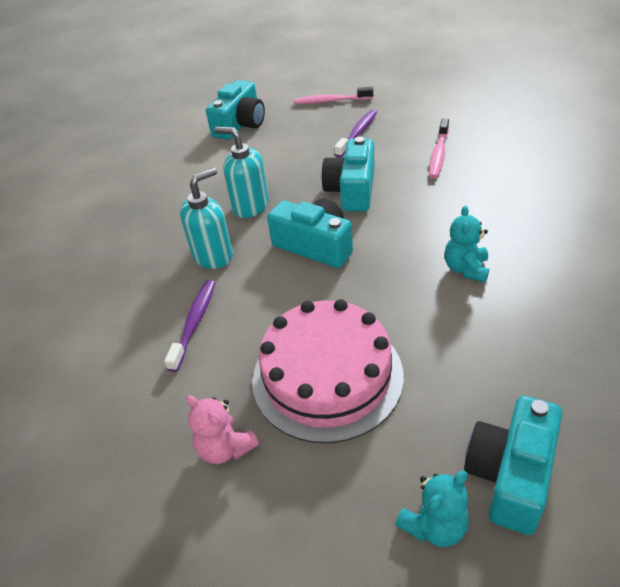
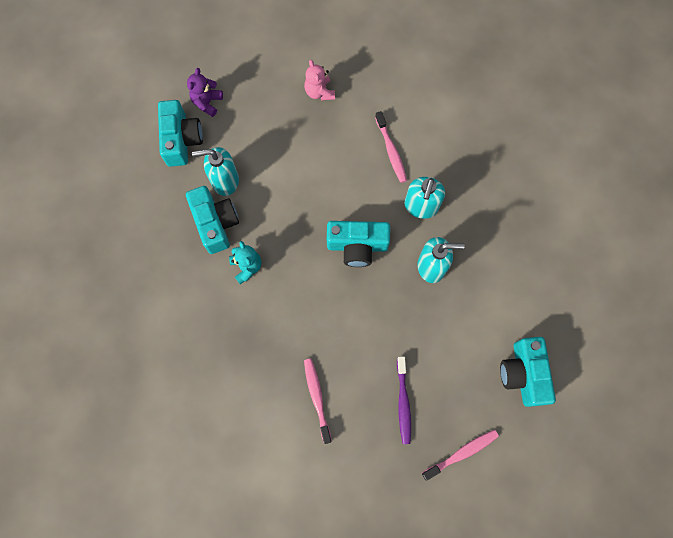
camera: 145 degrees right, 30 degrees up
(194, 323) = (391, 151): purple toothbrush -> pink toothbrush
(225, 448) = (319, 92): pink teddy bear -> pink teddy bear turned 120 degrees counterclockwise
(327, 376) = (292, 151): pink cake -> none
(352, 190) = (364, 318): turquoise camera -> turquoise camera (215, 223)
(434, 525) = (207, 102): turquoise teddy bear -> purple teddy bear
(455, 377) = (225, 181): none -> turquoise soap dispenser

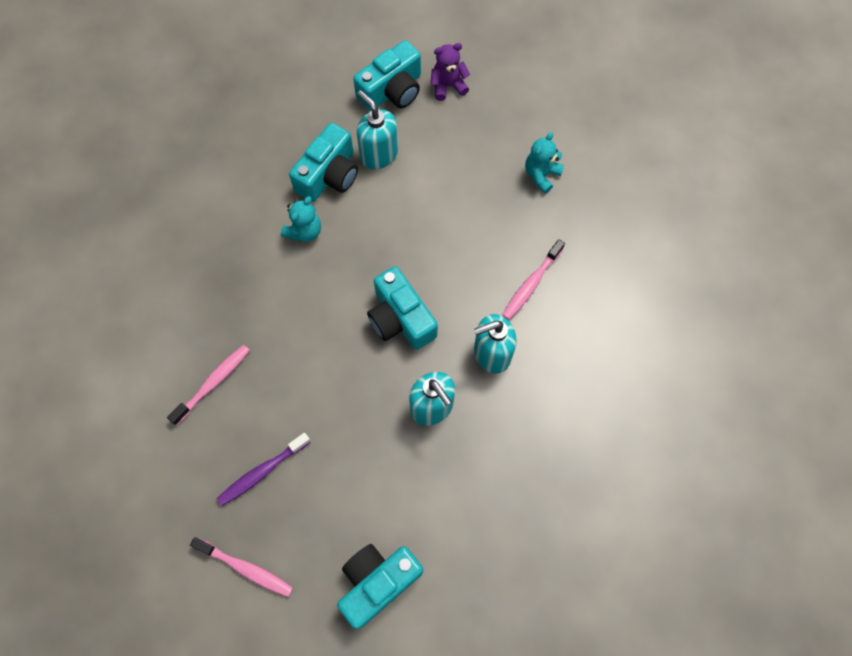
camera: 55 degrees right, 5 degrees down
(319, 92) = (541, 175): pink teddy bear -> turquoise teddy bear

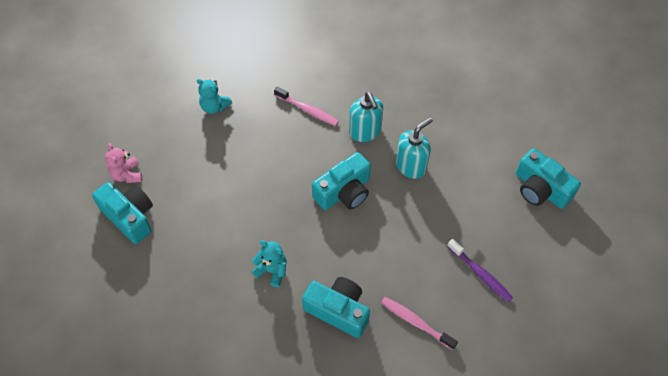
camera: 95 degrees left, 10 degrees down
(246, 568) = (553, 275): pink toothbrush -> none
(329, 175) = (216, 258): turquoise camera -> turquoise camera (338, 310)
(379, 154) = (195, 221): turquoise soap dispenser -> none
(448, 86) = (127, 175): purple teddy bear -> pink teddy bear

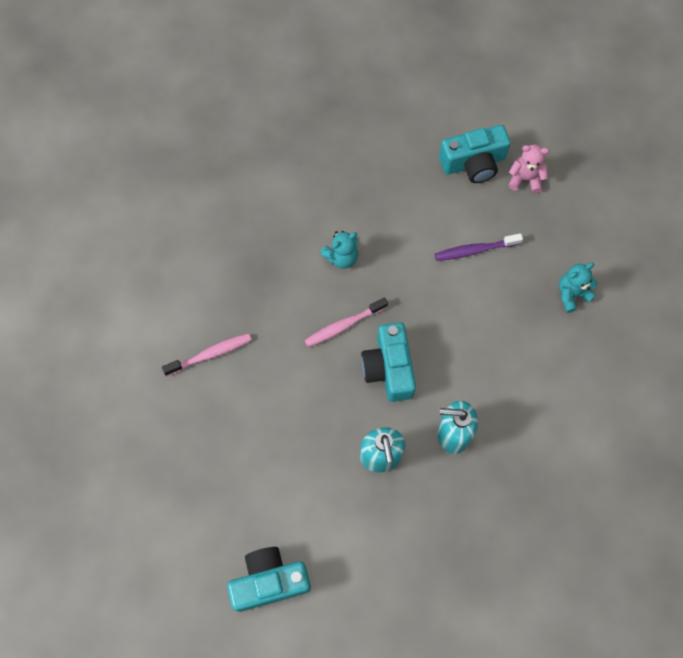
camera: 120 degrees right, 10 degrees up
(308, 110) = (516, 388): pink toothbrush -> pink toothbrush (343, 325)
(338, 310) = (266, 293): turquoise camera -> none
(480, 274) = (217, 446): purple toothbrush -> purple toothbrush (475, 250)

